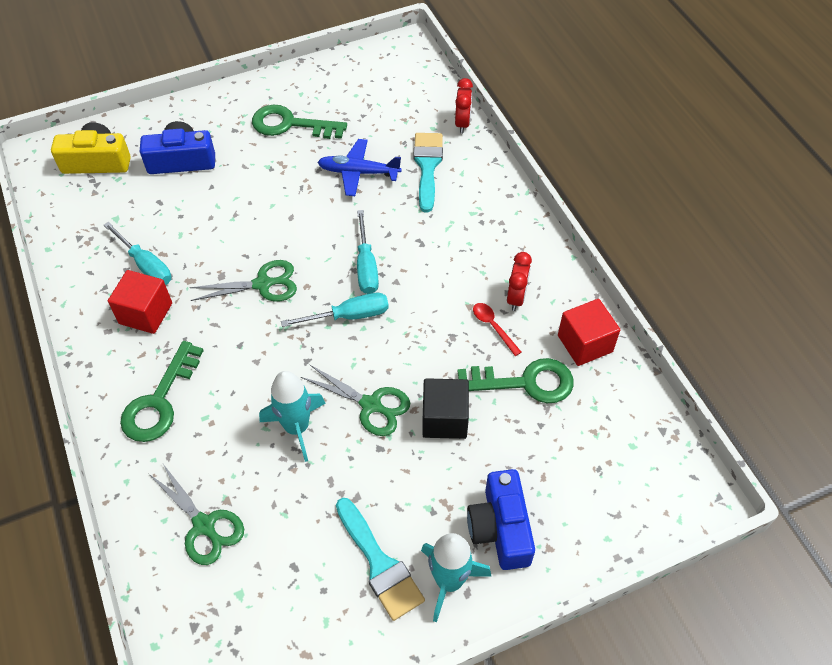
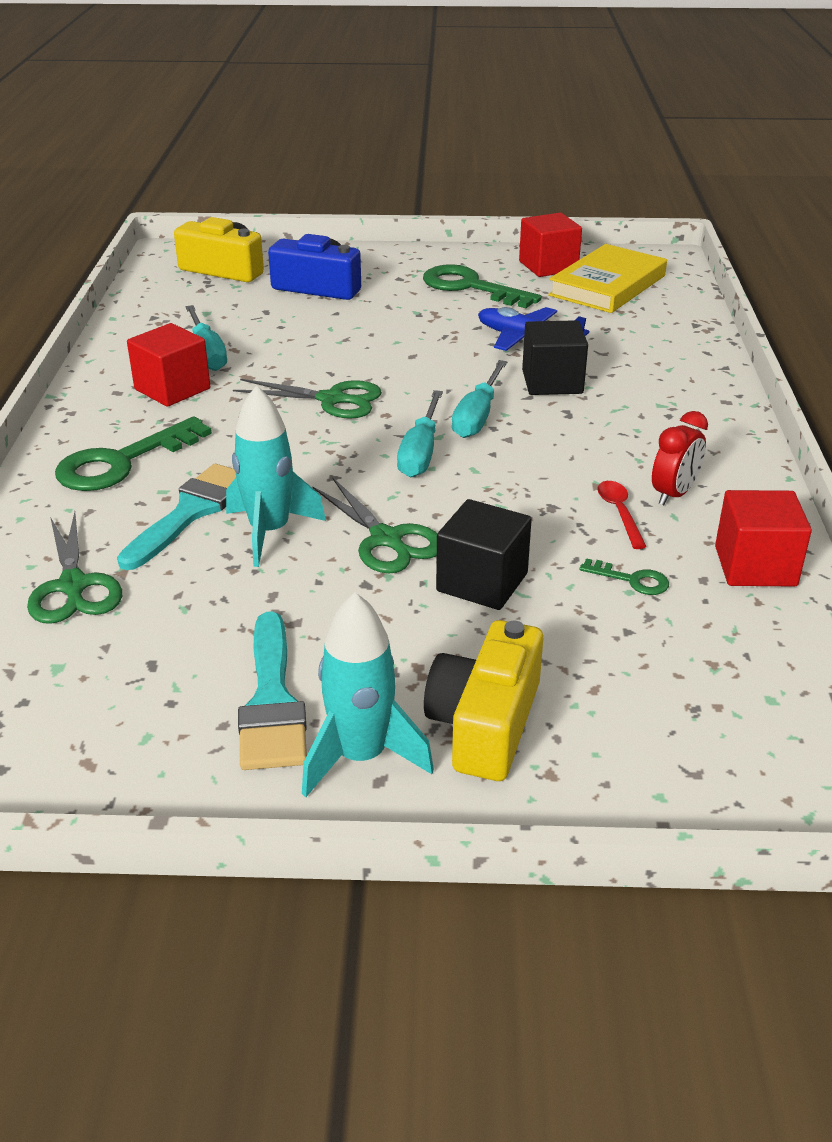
camera: 25 degrees right, 20 degrees down
(332, 81) = (548, 266): none -> red cube
(349, 316) = (421, 452): turquoise screwdriver -> turquoise screwdriver turned 90 degrees clockwise
(383, 92) = (607, 285): none -> yellow book
(396, 213) = (552, 382): none -> black cube
(427, 166) = (624, 353): turquoise brush -> turquoise brush (191, 512)
(462, 123) = (699, 329): red clock -> none
(500, 528) = (485, 724): blue camera -> yellow camera
(525, 382) = (632, 580): green key -> green key, size x0.46

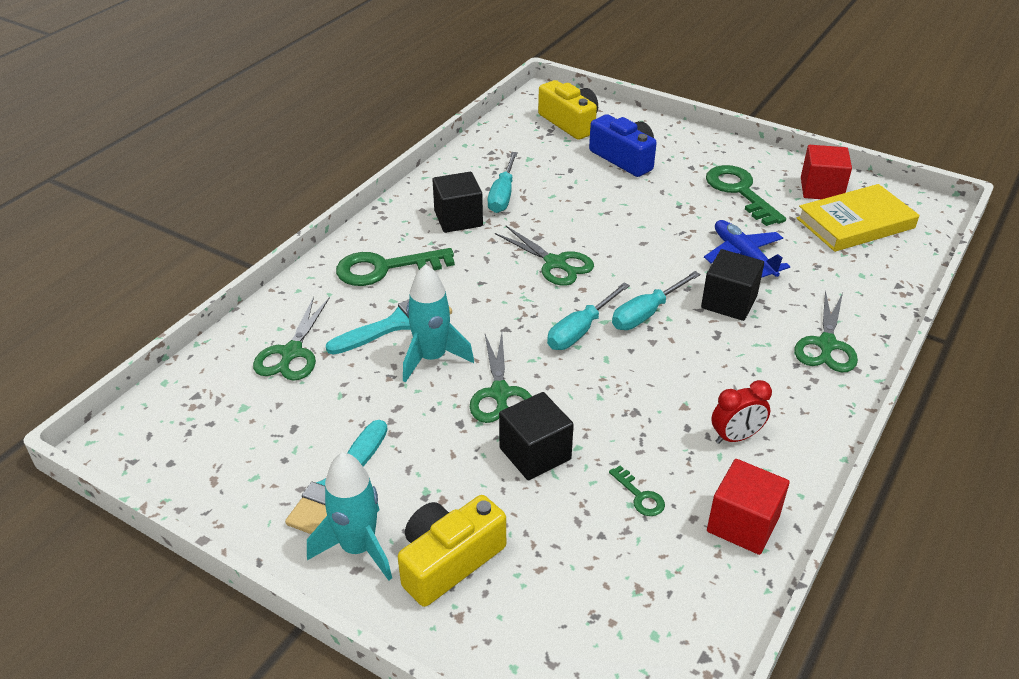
camera: 30 degrees right, 5 degrees up
(172, 389) = (458, 219): red cube -> black cube
(619, 513) = (680, 437): red spoon -> none
(680, 390) = (826, 345): none -> green scissors

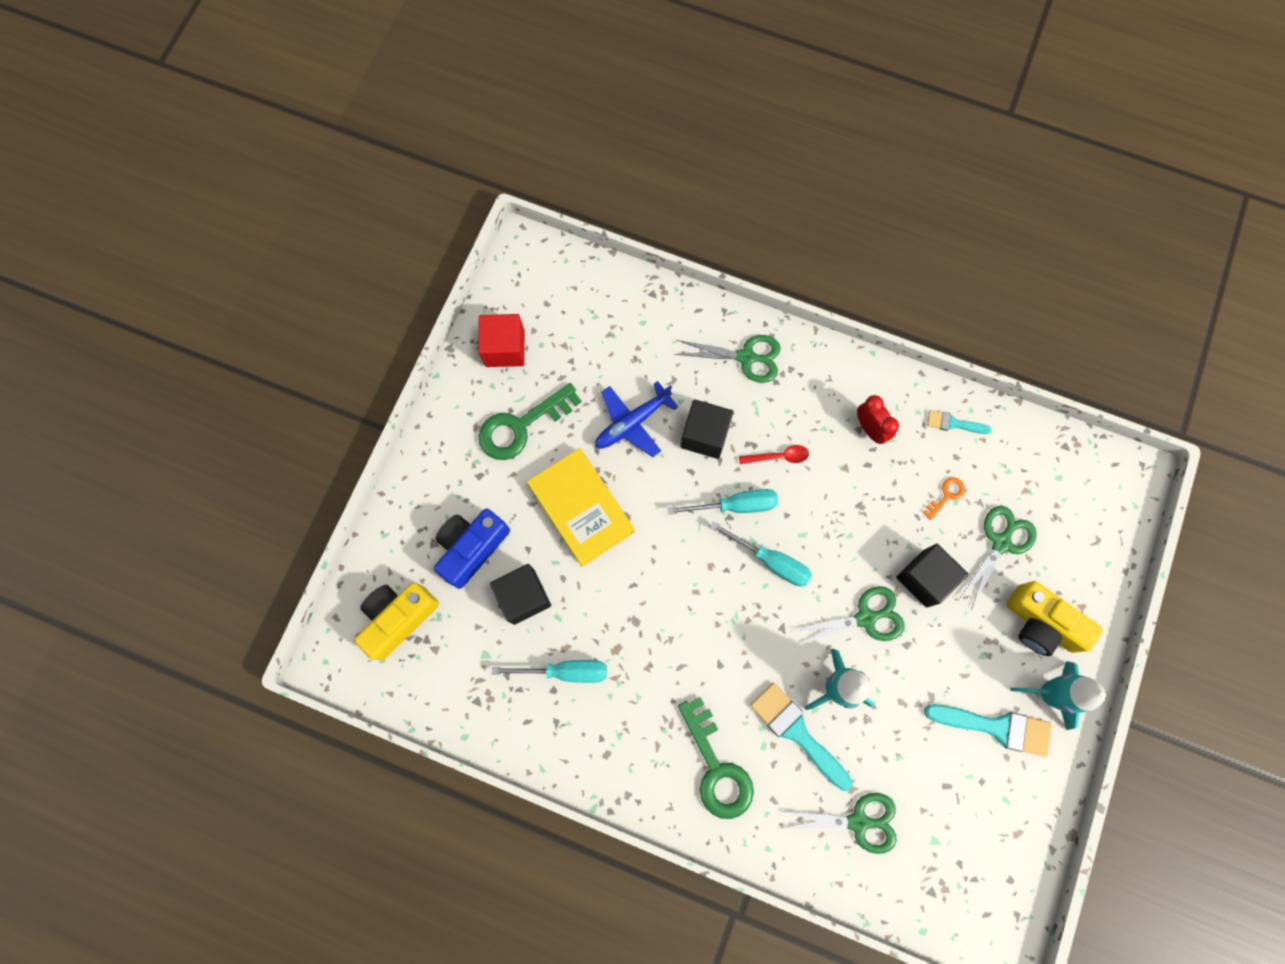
camera: 100 degrees left, 35 degrees up
(458, 219) = (617, 711): black cube -> black cube (523, 596)
(555, 263) = (676, 597): green scissors -> green scissors (1001, 542)
(640, 496) = (946, 495): green key -> orange key
(646, 313) = (735, 505): turquoise screwdriver -> turquoise screwdriver turned 45 degrees counterclockwise
(701, 353) = (778, 457): none -> red spoon
(743, 524) = (953, 423): red cube -> turquoise brush
(855, 223) = (561, 321): yellow book -> yellow book (581, 508)

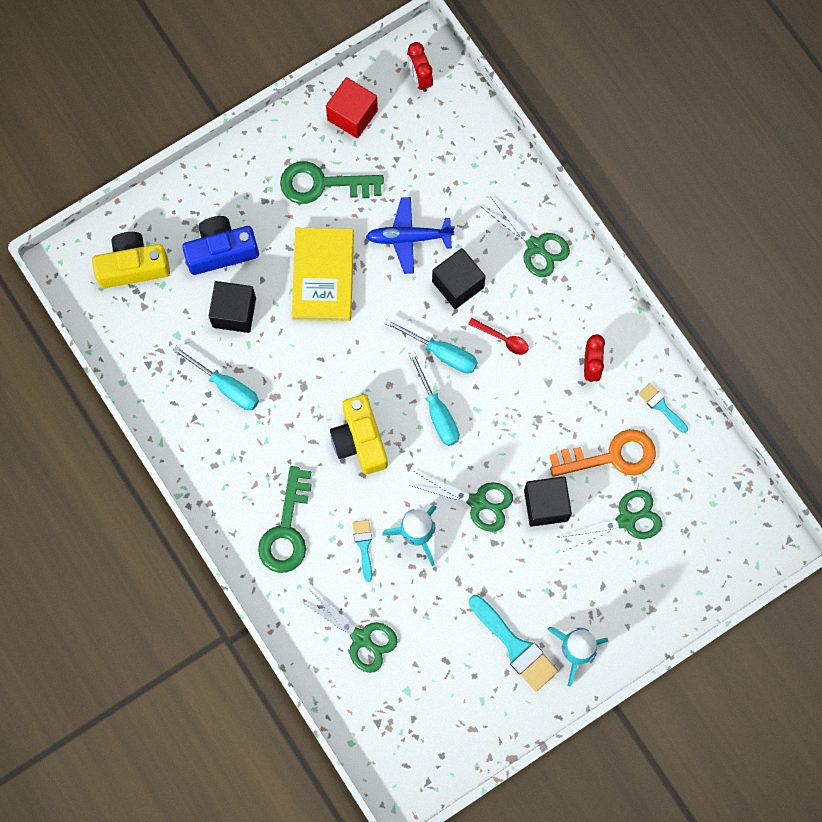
camera: 35 degrees right, 0 degrees up
(541, 278) = (419, 78): none -> red clock
(796, 732) = (364, 546): turquoise brush -> turquoise brush, size x0.55
(946, 495) = (612, 456): orange key -> orange key, size x2.15
(1041, 623) = (609, 599): yellow camera -> yellow camera (360, 440)

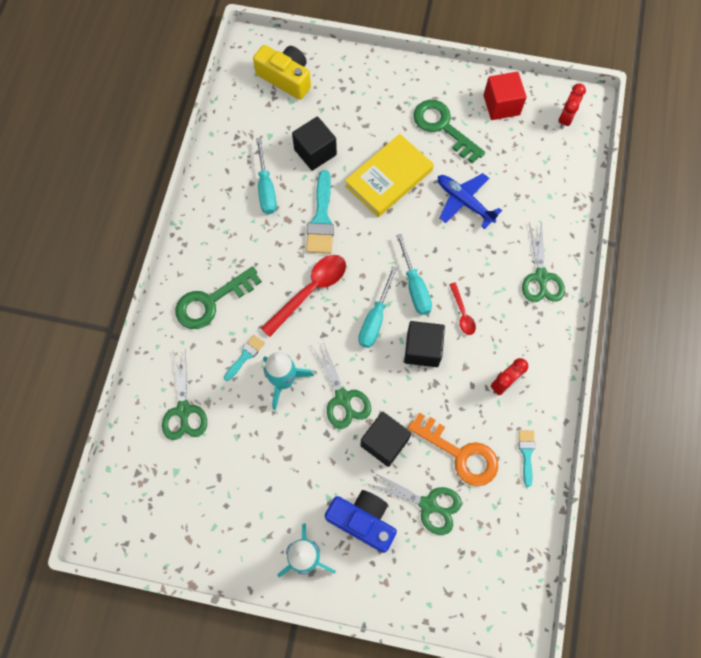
camera: 45 degrees right, 5 degrees down
(221, 251) = (344, 113): blue camera -> blue camera (362, 521)
(360, 440) = (310, 291): yellow camera -> red spoon
(458, 284) = (467, 255): black cube -> black cube (422, 349)
(515, 646) = (271, 513): turquoise brush -> turquoise brush (321, 219)

